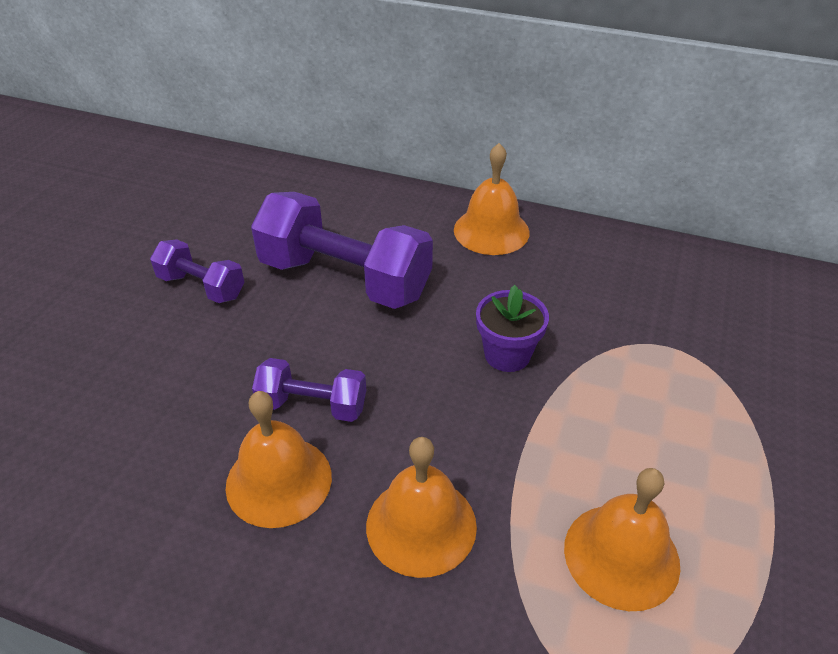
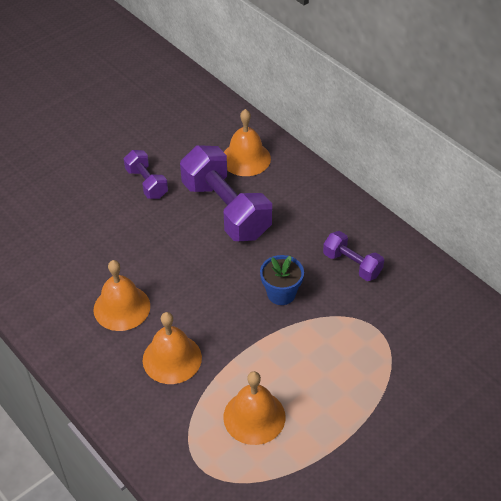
camera: 30 degrees right, 5 degrees up
(312, 405) = (161, 277): purple dumbbell -> purple dumbbell (352, 264)
(491, 231) = (335, 212): orange bell -> orange bell (246, 158)
(507, 354) = (281, 293): purple flower pot -> blue flower pot

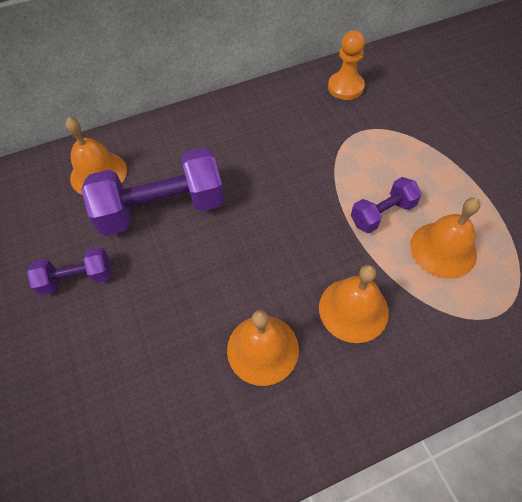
camera: 70 degrees left, 10 degrees up
(281, 293) = (296, 189): blue flower pot -> none
(352, 264) = (280, 128): purple dumbbell -> purple dumbbell (382, 214)
(436, 305) = (345, 87): none -> orange pawn

